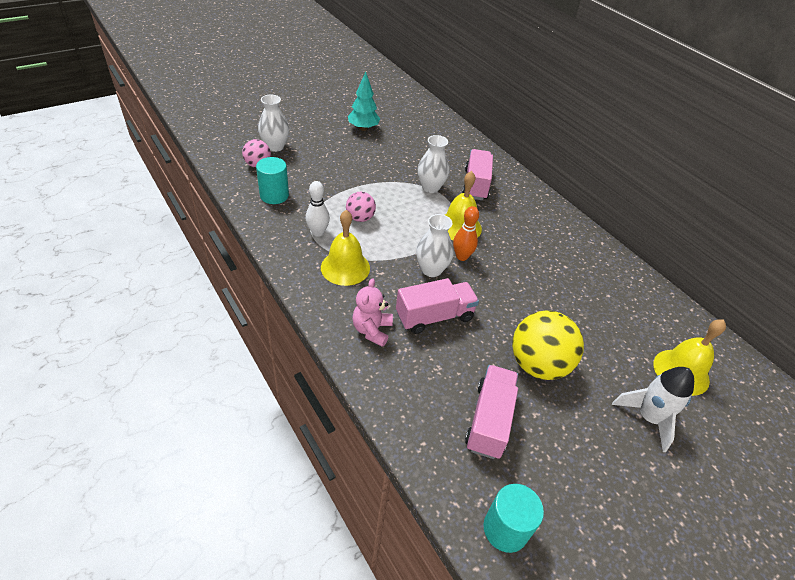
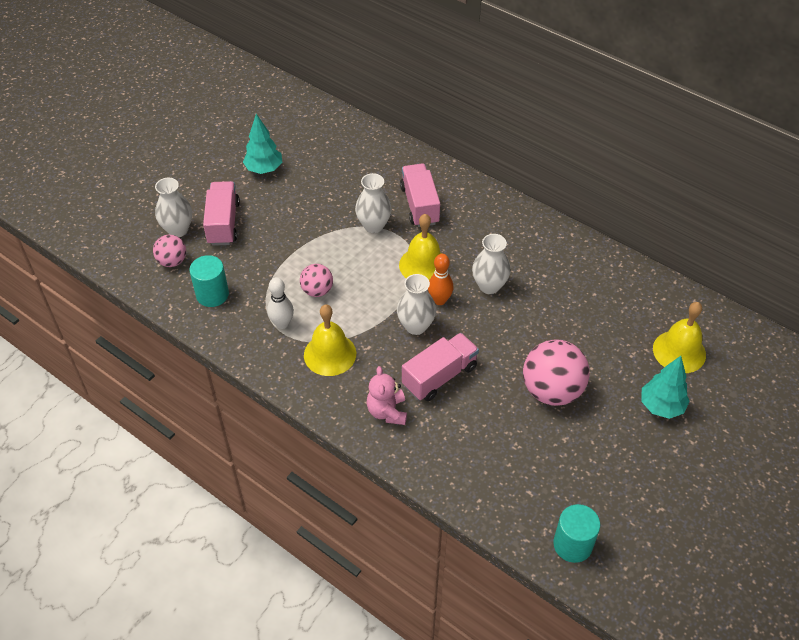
camera: 15 degrees left, 5 degrees up
(489, 420) = (527, 459): pink truck -> pink truck (223, 223)
(511, 259) = (489, 286): none -> white vase
(538, 364) = (552, 391): yellow ball -> pink ball
(648, 417) = (661, 406): white rocket -> turquoise tree

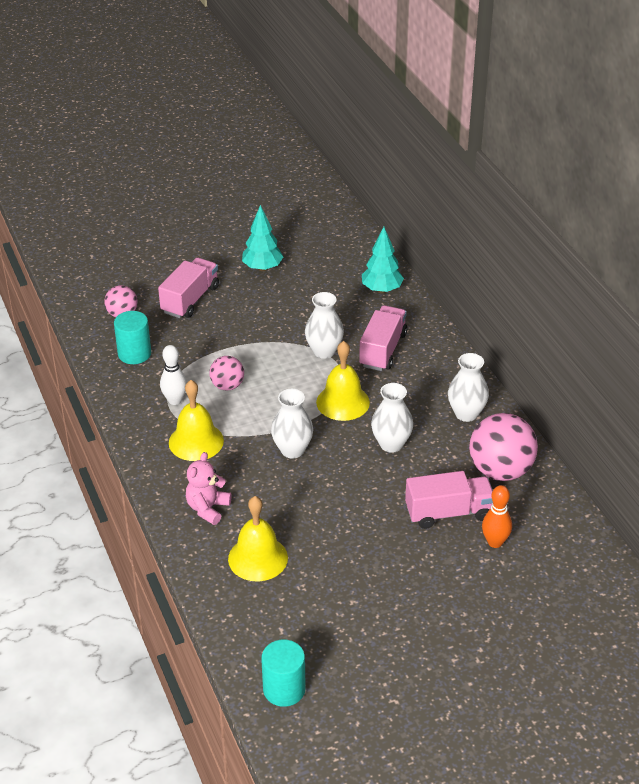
camera: 30 degrees right, 10 degrees down
(178, 230) = (147, 291): white vase -> white vase (466, 414)
(439, 300) = (333, 437): orange bowling pin -> orange bowling pin (495, 542)
(439, 376) = (279, 500): pink truck -> pink truck (448, 513)
(552, 391) = (375, 556): pink ball -> pink ball (500, 470)
(661, 406) = (473, 616): turquoise tree -> turquoise tree (381, 290)
(679, 351) = (535, 577): yellow bell -> yellow bell (258, 558)

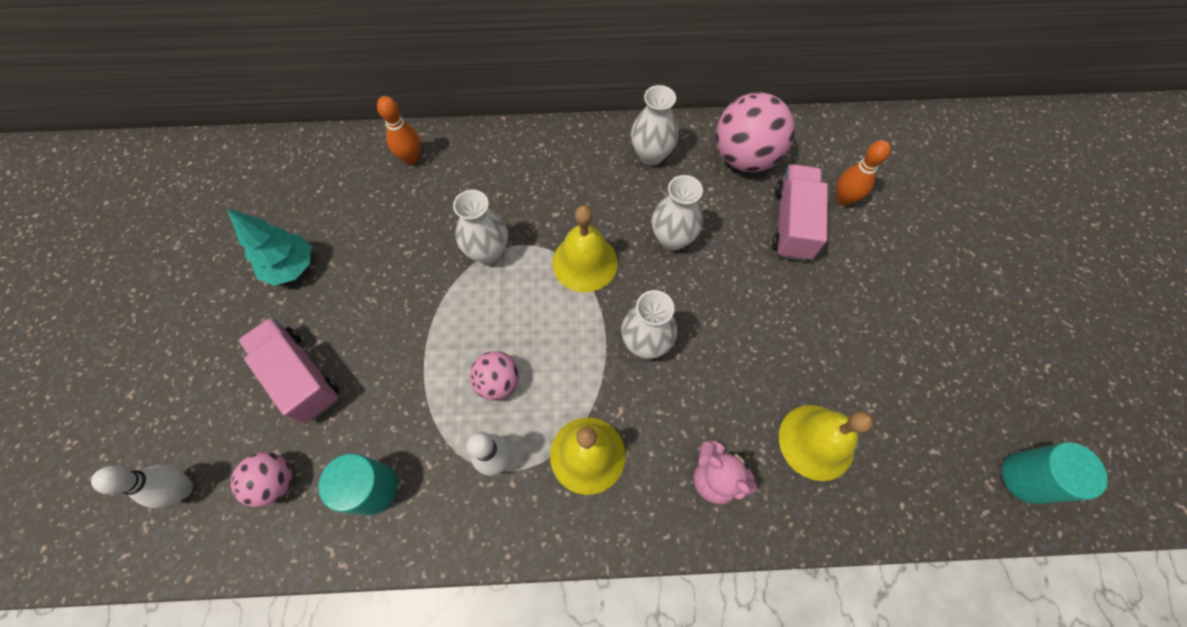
camera: 70 degrees left, 25 degrees up
(104, 281) = (183, 489): none -> white bowling pin
(381, 290) = (411, 158): turquoise tree -> orange bowling pin
(383, 350) = (515, 193): pink truck -> none

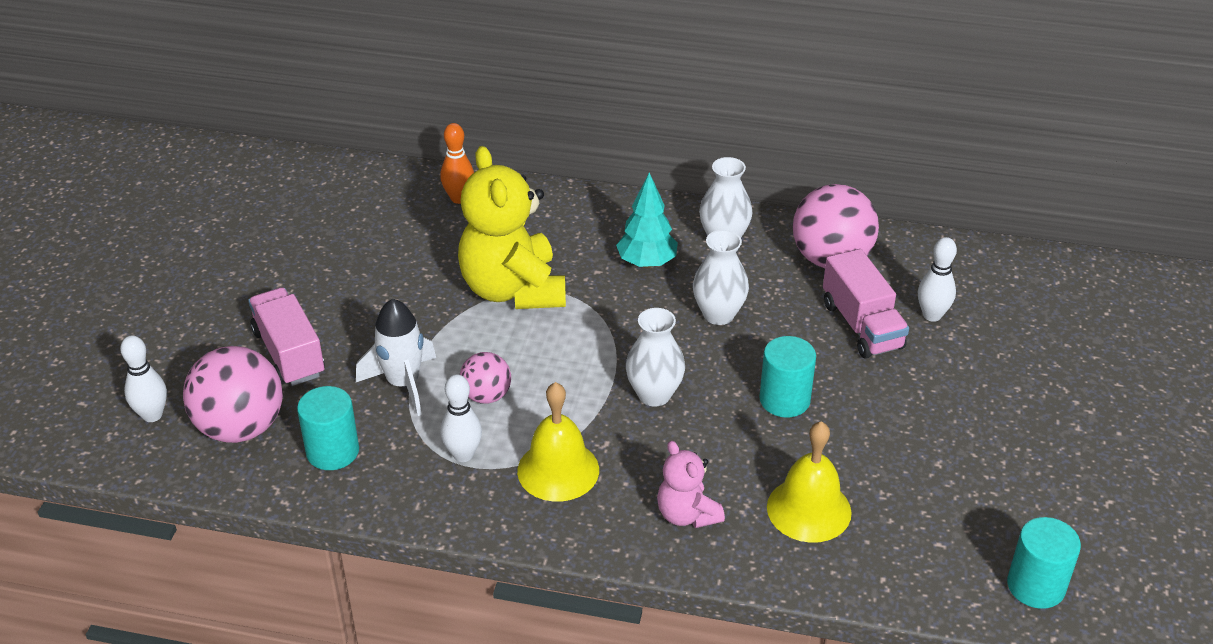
camera: 15 degrees right, 25 degrees down
(276, 481) = (241, 427): pink ball -> pink ball, size x1.81
(292, 268) = (306, 266): turquoise tree -> turquoise tree (647, 263)
(418, 387) = (403, 384): none -> white rocket
(488, 252) = (513, 290): white vase -> yellow teddy bear
(585, 262) = (614, 317): yellow bell -> none
(756, 321) = (784, 400): none -> turquoise cylinder
(792, 223) = (862, 325): pink truck -> pink truck turned 135 degrees clockwise
(844, 199) = (932, 315): orange bowling pin -> white bowling pin

